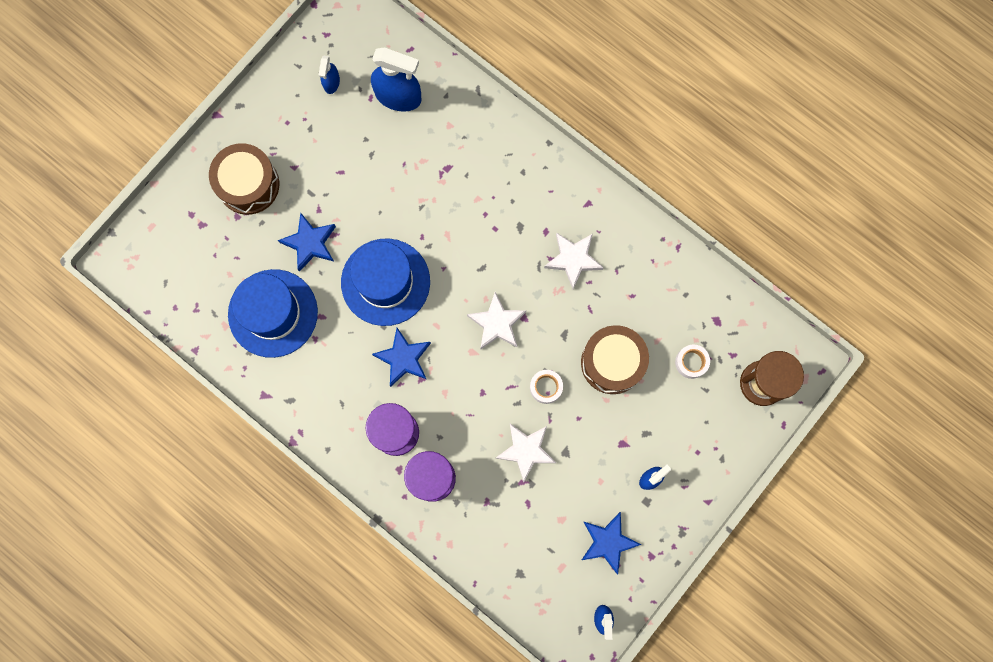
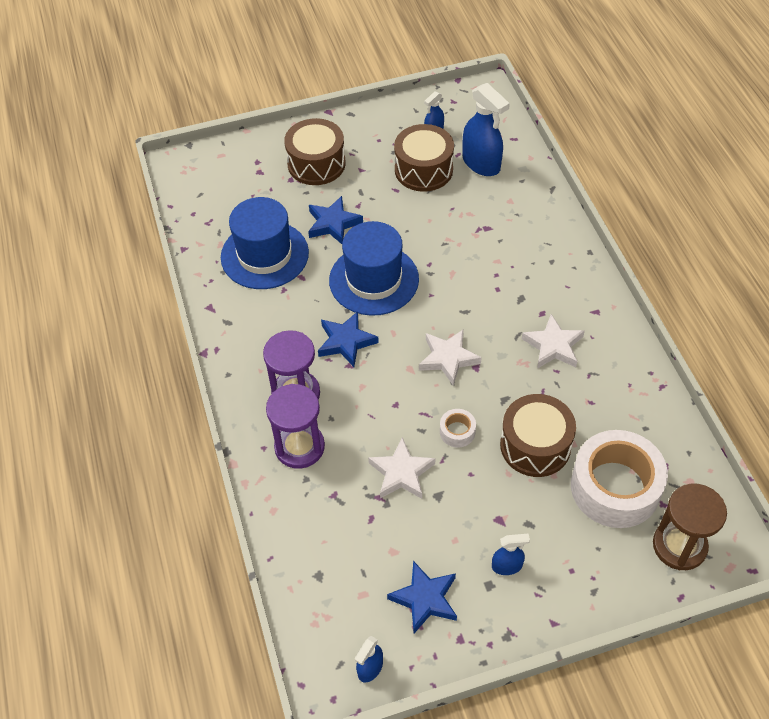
camera: 35 degrees right, 25 degrees down
(351, 134) = (423, 170): none -> brown drum
(691, 362) = (615, 487): white tape -> white tape, size x2.39

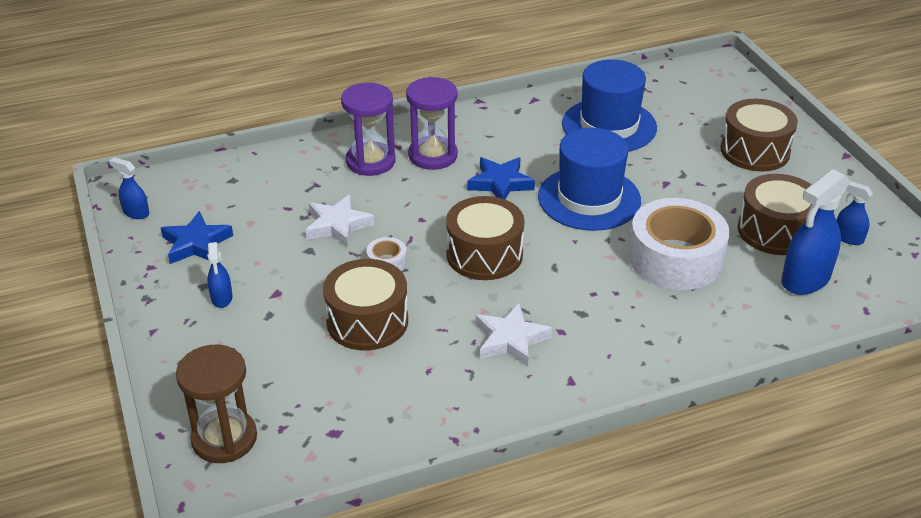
camera: 85 degrees right, 15 degrees down
(333, 223) = (665, 167): blue star -> none
(448, 358) = (484, 255): white star -> brown drum
(615, 487) = (308, 386): white tape -> white tape (675, 258)

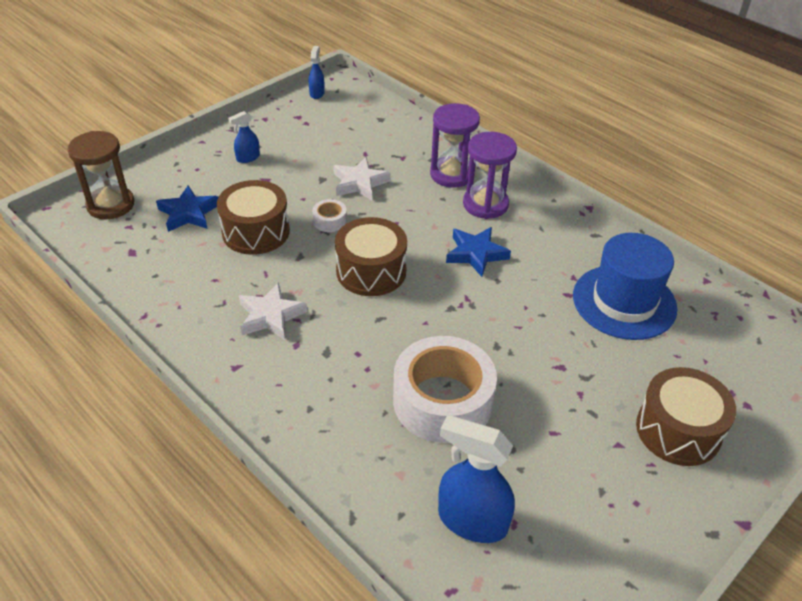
camera: 65 degrees right, 5 degrees up
(196, 244) = (299, 128): blue star -> blue star (188, 213)
(589, 198) = (494, 316): blue hat -> none
(775, 231) = (541, 477): brown drum -> none
(848, 238) = (575, 552): blue spray bottle -> none

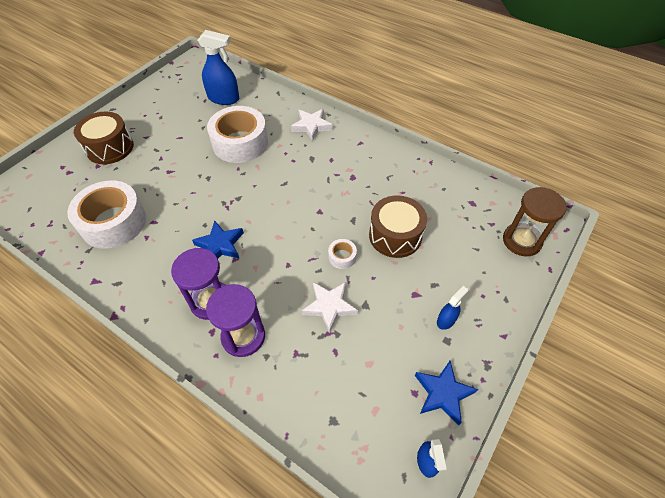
camera: 170 degrees right, 10 degrees up
(188, 213) = (456, 244): blue star -> blue star (443, 393)
(271, 316) = (354, 174): white star -> white star (311, 126)
(371, 271) = (297, 216): brown drum -> none
(624, 302) = (113, 222): blue hat -> white tape

